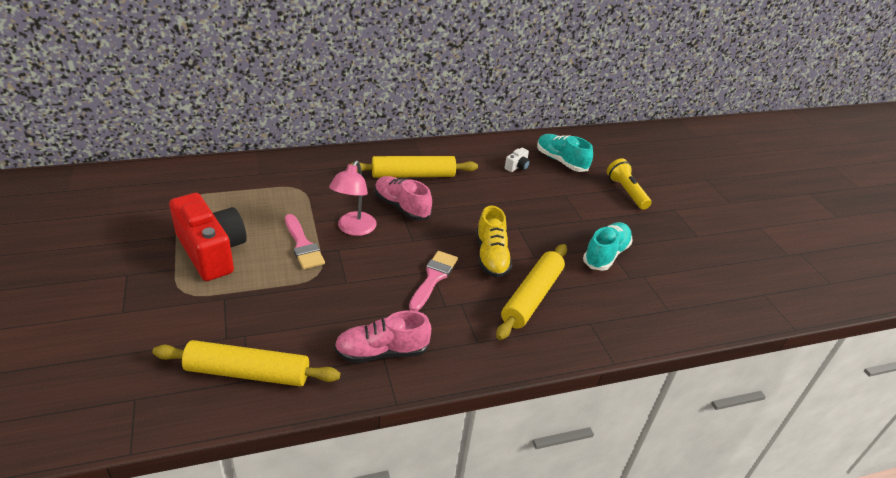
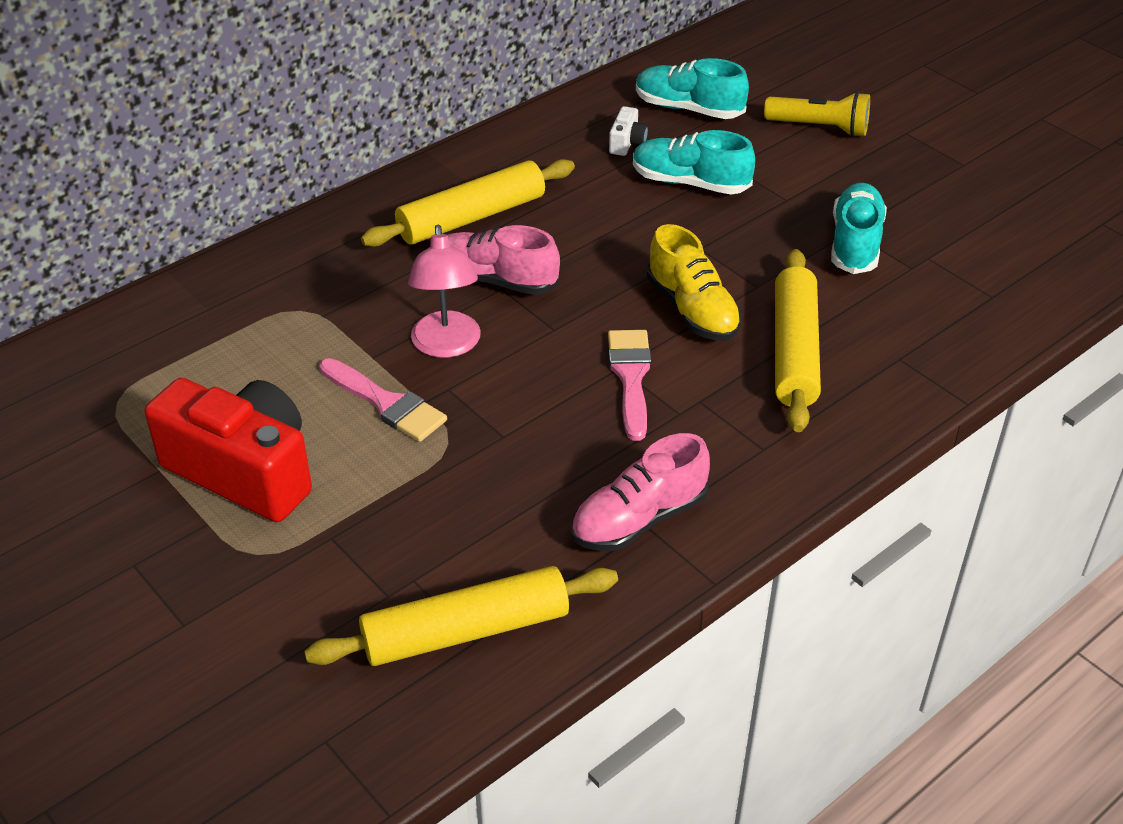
camera: 20 degrees left, 5 degrees up
(536, 195) = (690, 183): none -> turquoise shoe
(626, 192) = (820, 128): yellow flashlight -> yellow flashlight turned 150 degrees clockwise

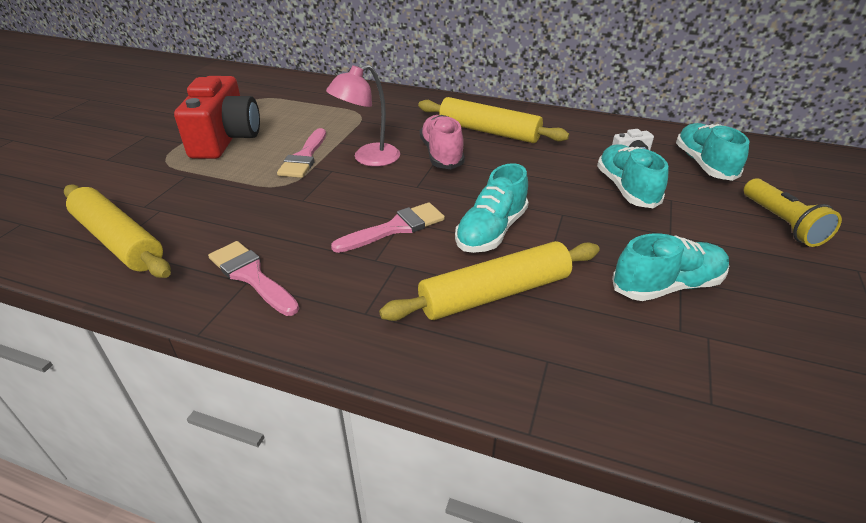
camera: 60 degrees right, 5 degrees down
(638, 519) = (251, 276): pink shoe -> pink brush
(692, 310) = (491, 231): yellow shoe -> turquoise shoe

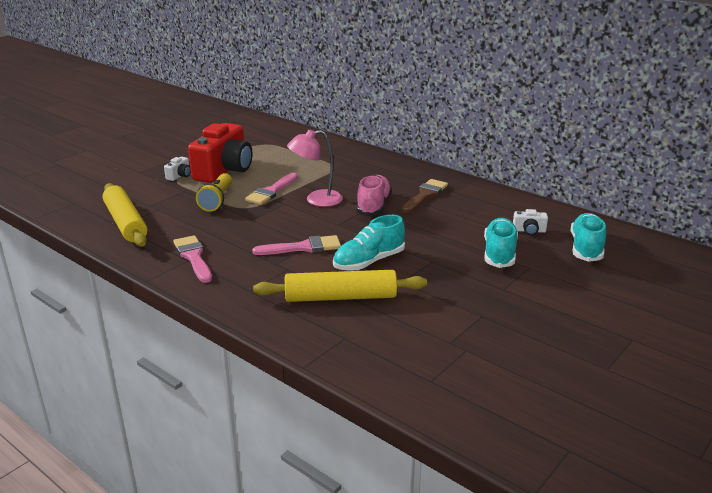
camera: 20 degrees right, 10 degrees down
(168, 156) = (179, 176): none -> white camera
(489, 131) = (425, 195): yellow rolling pin -> brown brush
(667, 286) = (466, 317): turquoise shoe -> none
(782, 223) = (605, 299): yellow flashlight -> yellow flashlight (217, 200)

